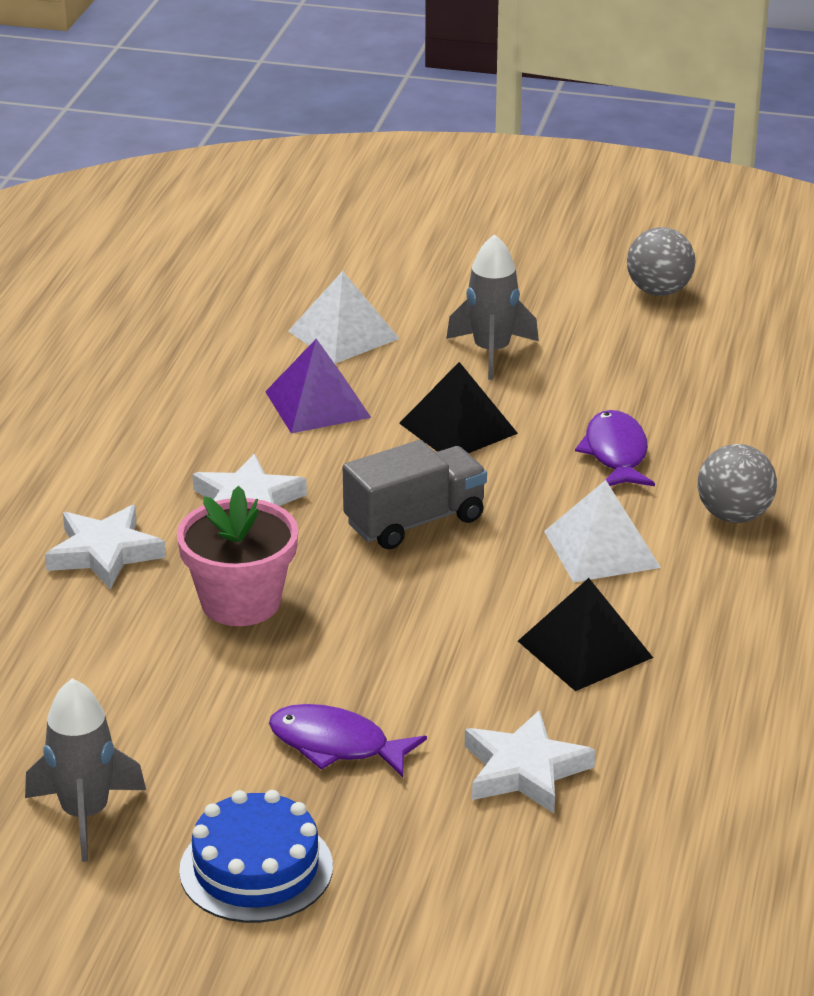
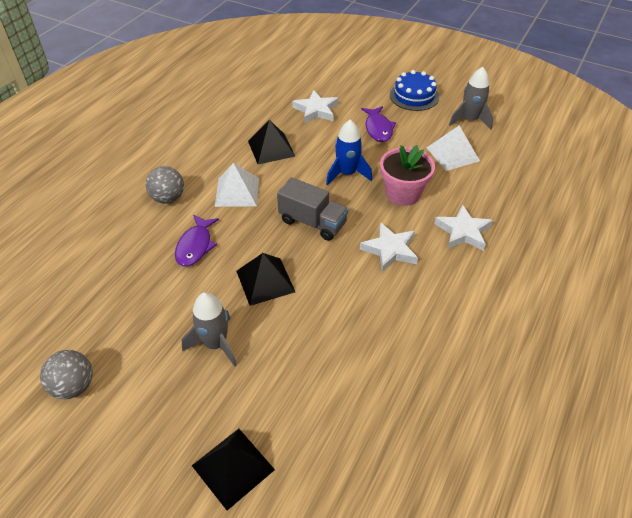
camera: 165 degrees left, 15 degrees up
(317, 404) = (336, 318): purple pyramid -> none
(336, 745) = (378, 128): purple fish -> purple fish turned 45 degrees clockwise
(343, 334) = (300, 385): white pyramid -> white pyramid (452, 154)
(378, 622) = (347, 174): none -> blue rocket
(397, 266) = (233, 467): none -> black pyramid
(415, 521) = (312, 222): grey truck -> grey truck turned 135 degrees counterclockwise

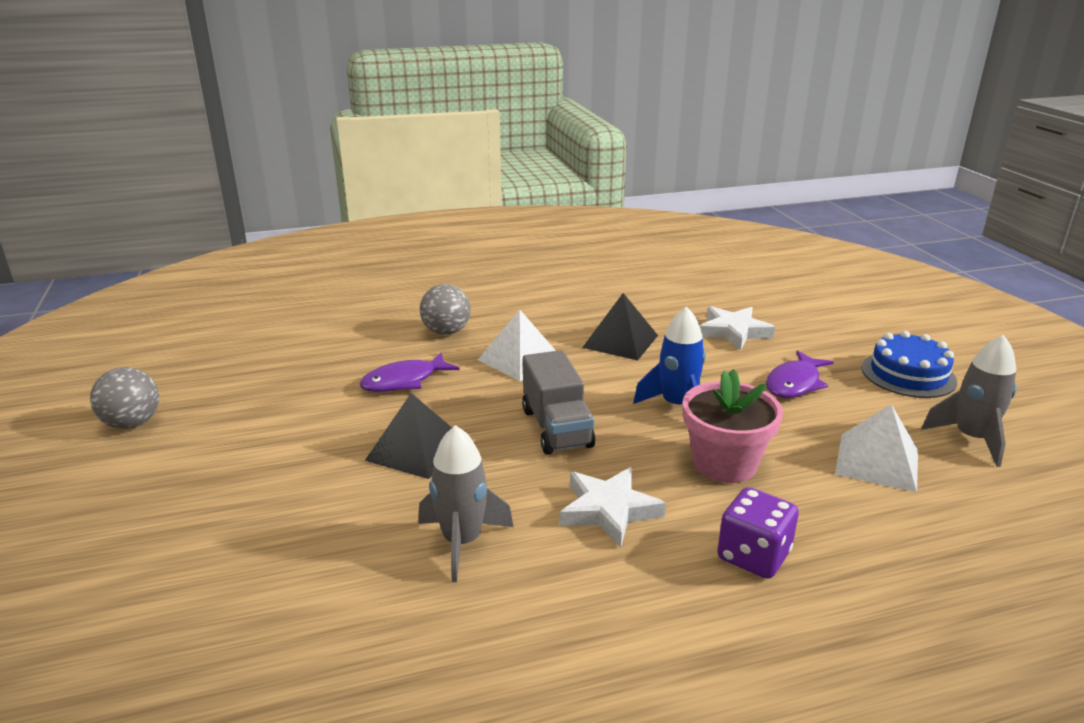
camera: 45 degrees right, 20 degrees down
(215, 344) = (279, 471): grey rocket -> grey rocket (462, 542)
(233, 467) = (103, 588): black pyramid -> none
(463, 231) = (753, 556): white star -> purple dice

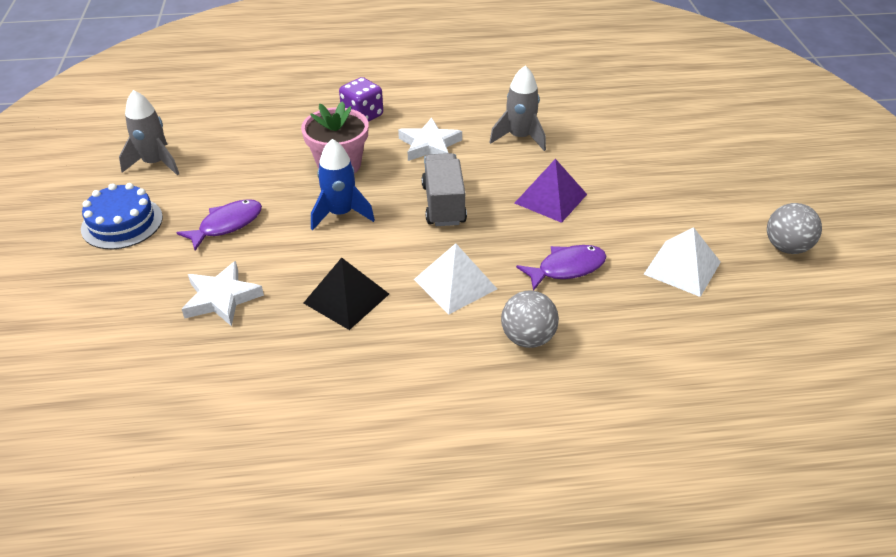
camera: 170 degrees left, 15 degrees up
(416, 449) = (550, 198): black pyramid -> purple pyramid
(877, 462) = (238, 155): white pyramid -> white pyramid (682, 268)

